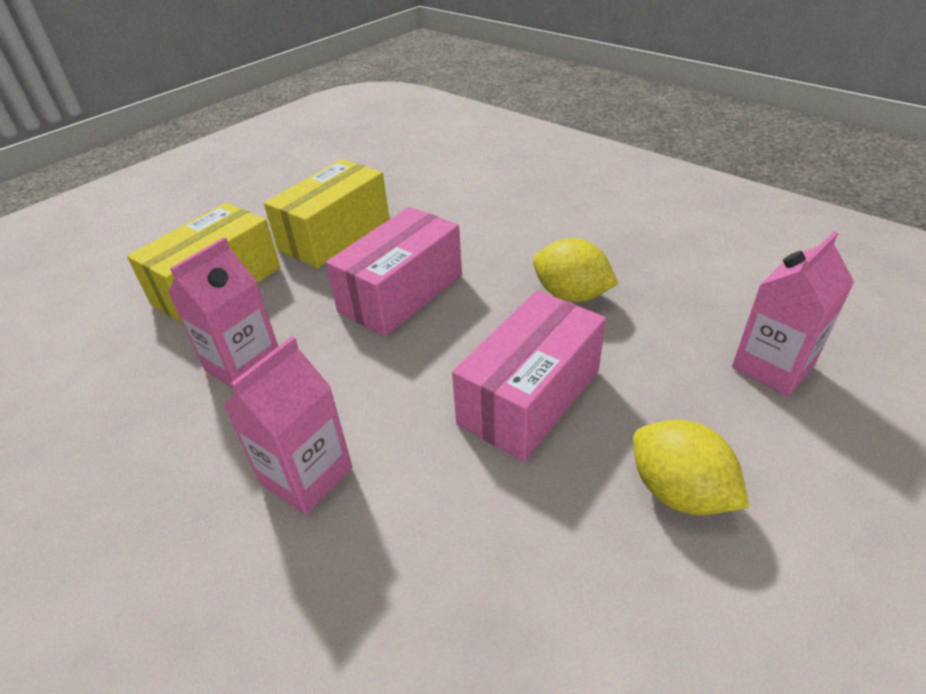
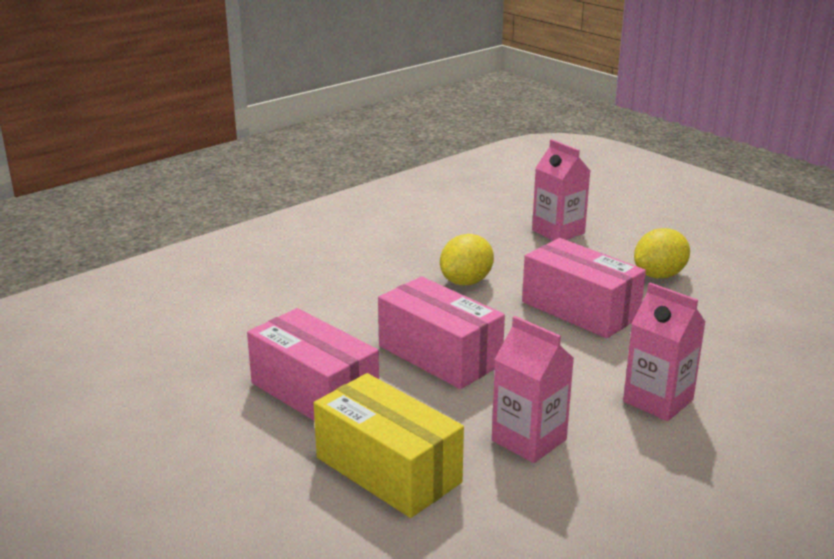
camera: 85 degrees left, 15 degrees down
(335, 234) = (314, 392): yellow box -> pink box

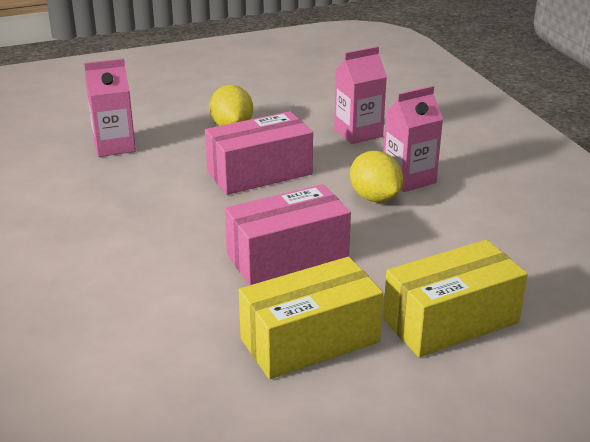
camera: 70 degrees left, 5 degrees up
(314, 392) = (310, 340): pink box -> yellow box
(466, 282) = (166, 213): yellow lemon -> yellow lemon (375, 197)
(529, 440) = (435, 244): pink carton -> pink carton (358, 133)

